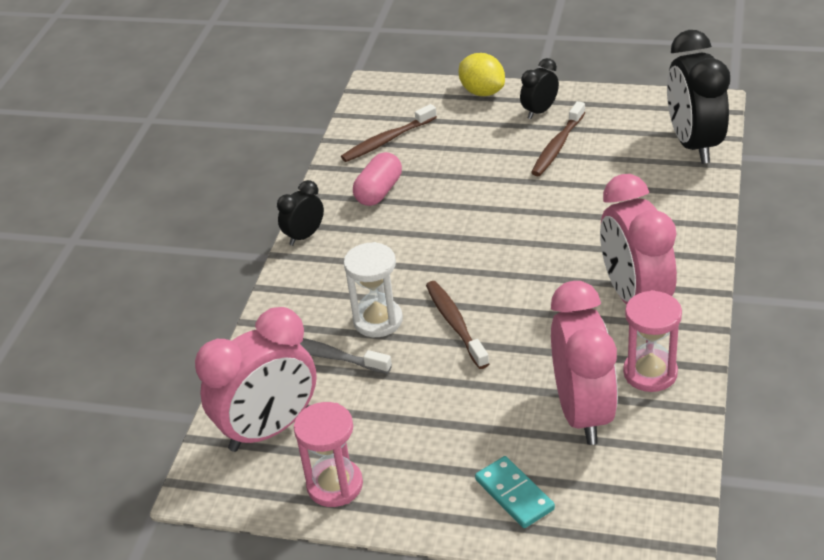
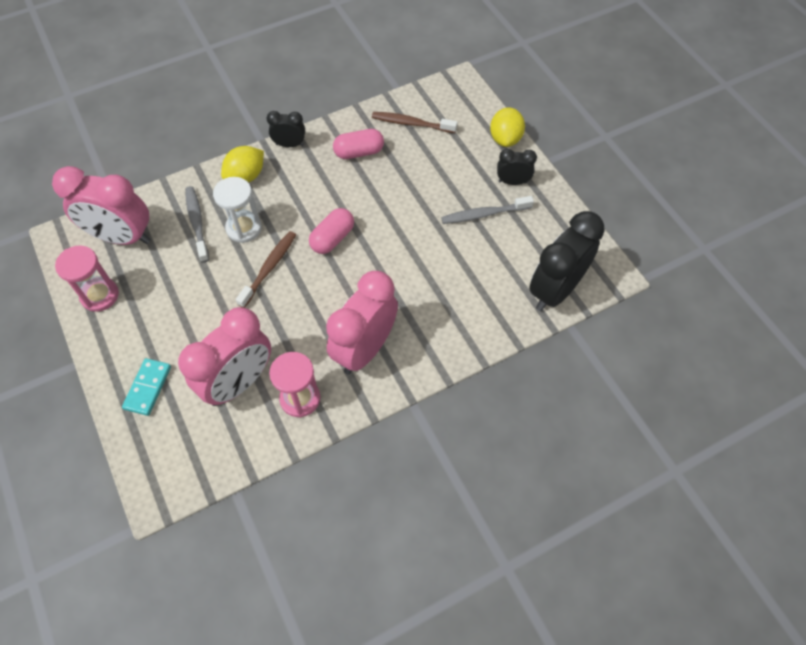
camera: 45 degrees right, 20 degrees up
(307, 288) = (246, 176): none -> yellow lemon
(470, 260) = (332, 238): none -> pink capsule
(557, 146) = (484, 214): brown toothbrush -> grey toothbrush

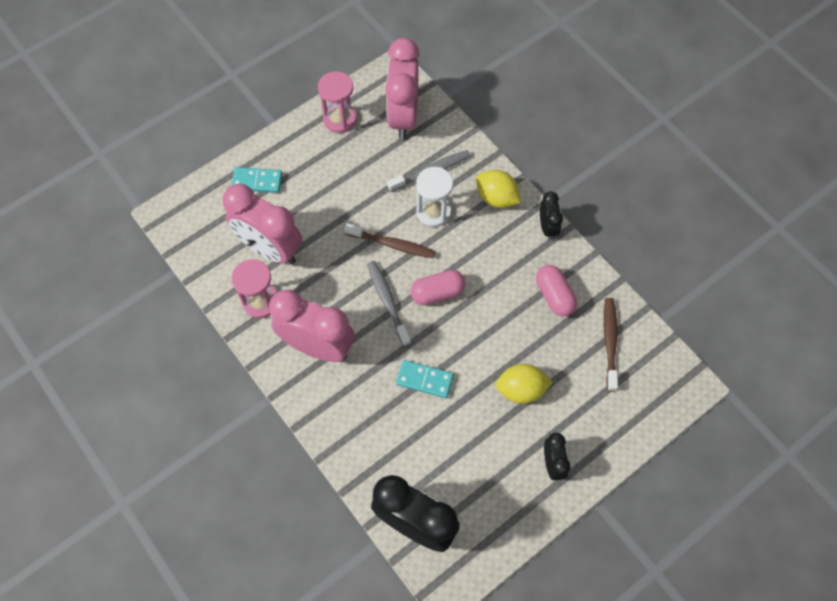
camera: 80 degrees right, 5 degrees up
(332, 238) = (437, 293): pink capsule -> pink capsule turned 45 degrees counterclockwise
(419, 262) = (424, 380): none -> turquoise domino
(484, 214) = (500, 437): grey toothbrush -> grey toothbrush (387, 301)
(505, 139) = (615, 448): yellow lemon -> yellow lemon (521, 389)

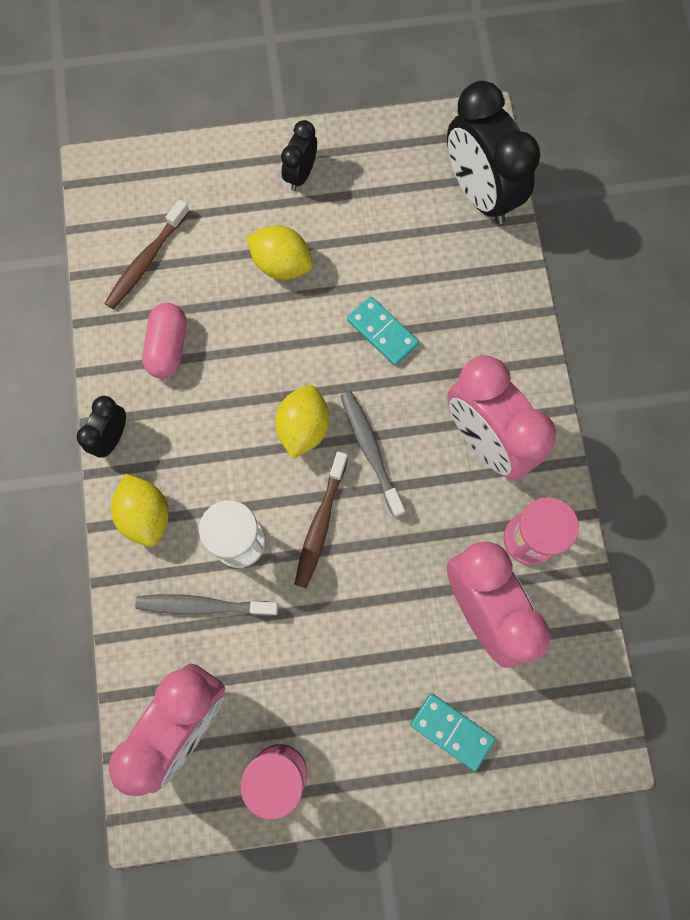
camera: 150 degrees left, 10 degrees up
(387, 301) = (370, 450): grey toothbrush -> grey toothbrush turned 150 degrees clockwise
(392, 244) = (320, 524): brown toothbrush -> brown toothbrush turned 120 degrees counterclockwise
(437, 293) = (303, 428): pink capsule -> yellow lemon

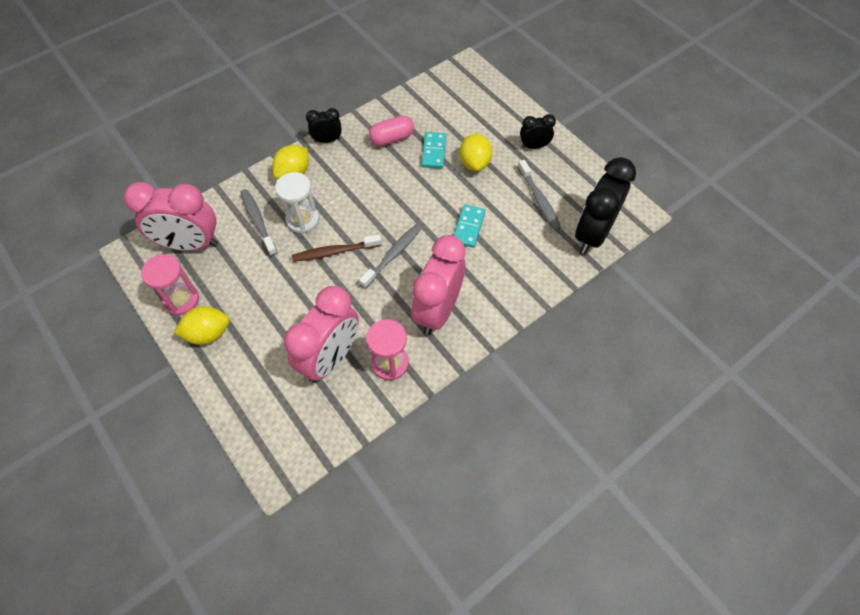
camera: 60 degrees right, 15 degrees down
(146, 261) = (433, 107): brown toothbrush -> none
(303, 428) = (386, 217): yellow lemon -> yellow lemon (208, 333)
(391, 222) = (539, 200): none -> grey toothbrush
(452, 731) = (247, 376): turquoise domino -> turquoise domino (434, 152)

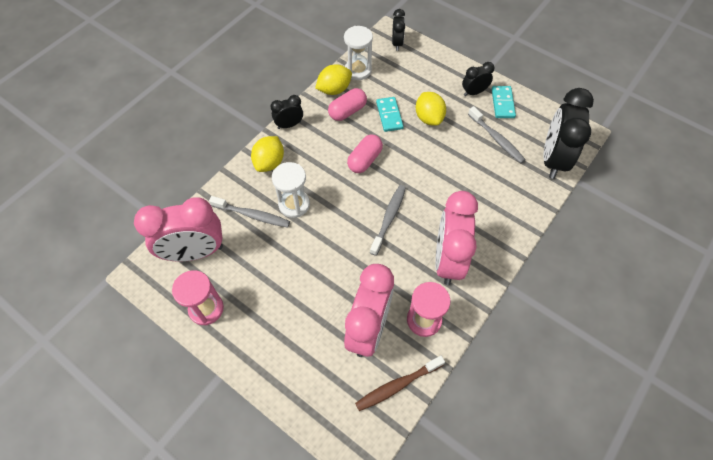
camera: 15 degrees left, 0 degrees up
(208, 333) = (244, 335): yellow lemon -> yellow lemon (334, 90)
(258, 221) = (252, 215): grey toothbrush -> grey toothbrush turned 150 degrees clockwise
(334, 252) = (334, 228): brown toothbrush -> brown toothbrush (397, 385)
(390, 191) = (364, 160): none -> pink capsule
(418, 99) = (358, 70): none -> white hourglass
(468, 227) = (446, 177): turquoise domino -> turquoise domino (502, 103)
(471, 79) = (397, 43): none -> black clock

